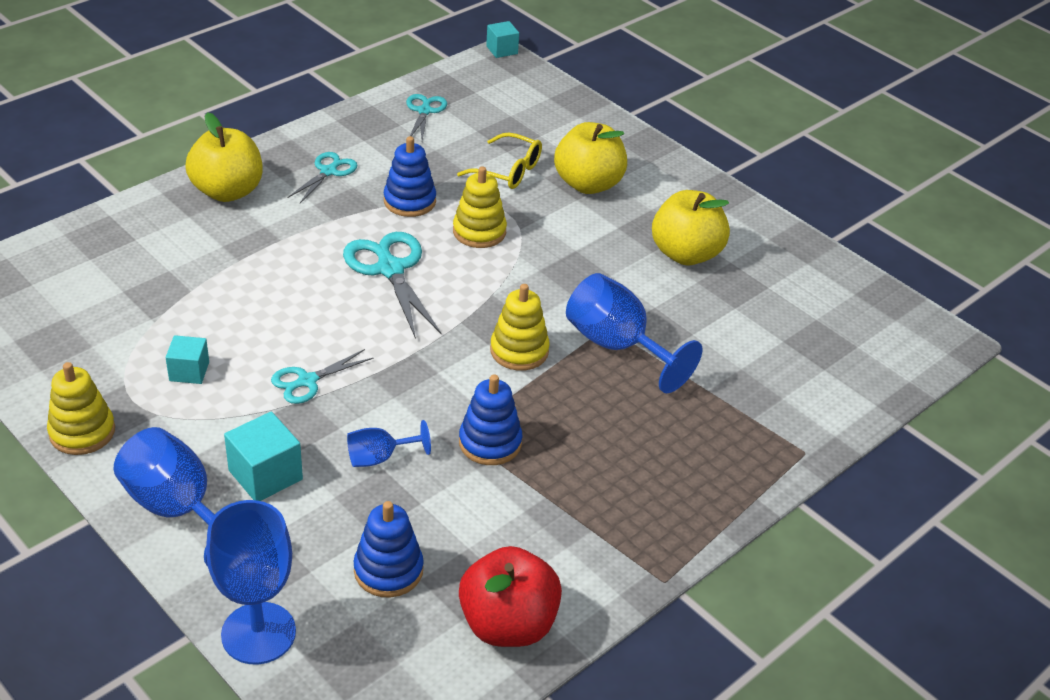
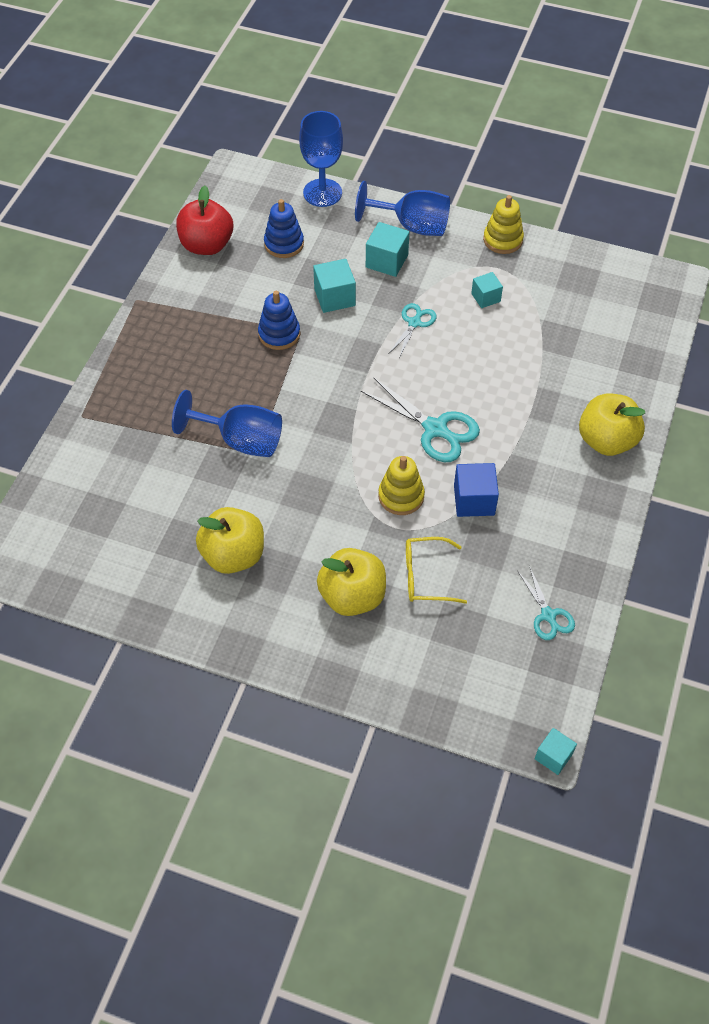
camera: 155 degrees right, 15 degrees up
(329, 171) = (558, 499): turquoise scissors -> none
(379, 457) = (334, 297): blue goblet -> turquoise cube
(409, 201) = (474, 500): blue stacking toy -> blue cube
(519, 351) = (303, 405): yellow stacking toy -> none

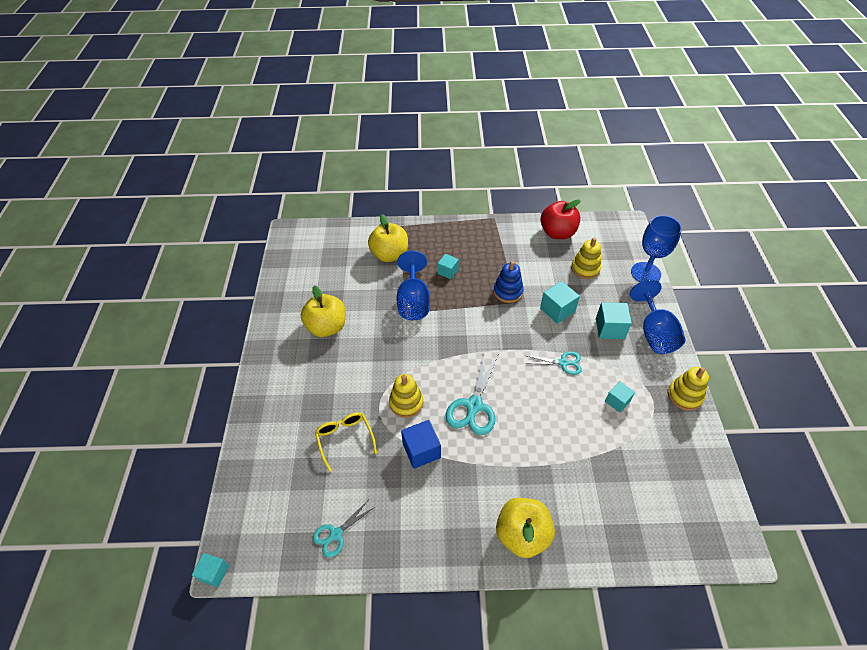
camera: 70 degrees right, 5 degrees down
(208, 385) = (447, 271): none -> turquoise cube
(284, 244) = (585, 268): blue stacking toy -> yellow stacking toy
(352, 596) = (315, 400): yellow apple -> yellow apple (390, 255)

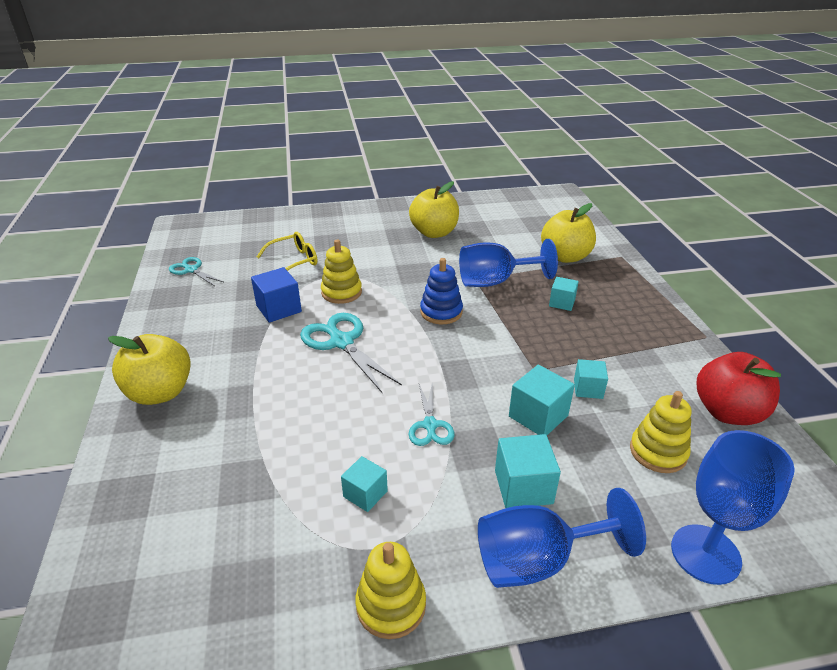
camera: 80 degrees right, 15 degrees down
(214, 573) = (171, 222): turquoise cube -> turquoise cube (588, 389)
(474, 406) = (341, 342): turquoise scissors -> turquoise scissors turned 45 degrees clockwise
(508, 292) = (552, 360): blue stacking toy -> blue stacking toy (441, 312)

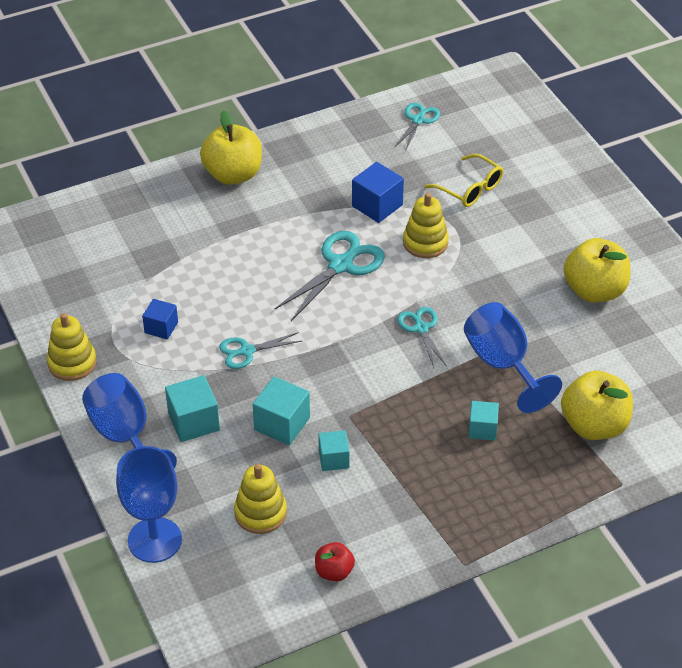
camera: 75 degrees right, 10 degrees up
(365, 494) = (161, 327): turquoise cube -> blue cube
(441, 312) = (421, 328): blue stacking toy -> turquoise scissors
(727, 412) = (334, 571): red apple -> red apple, size x0.52

